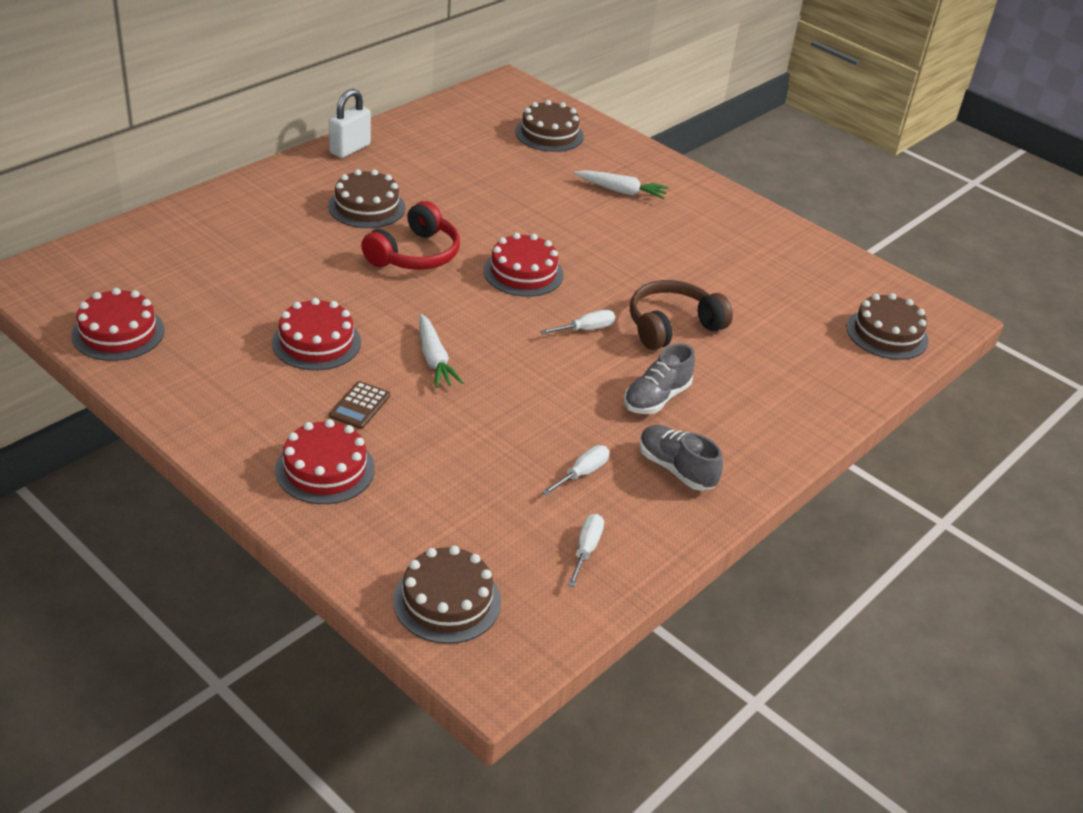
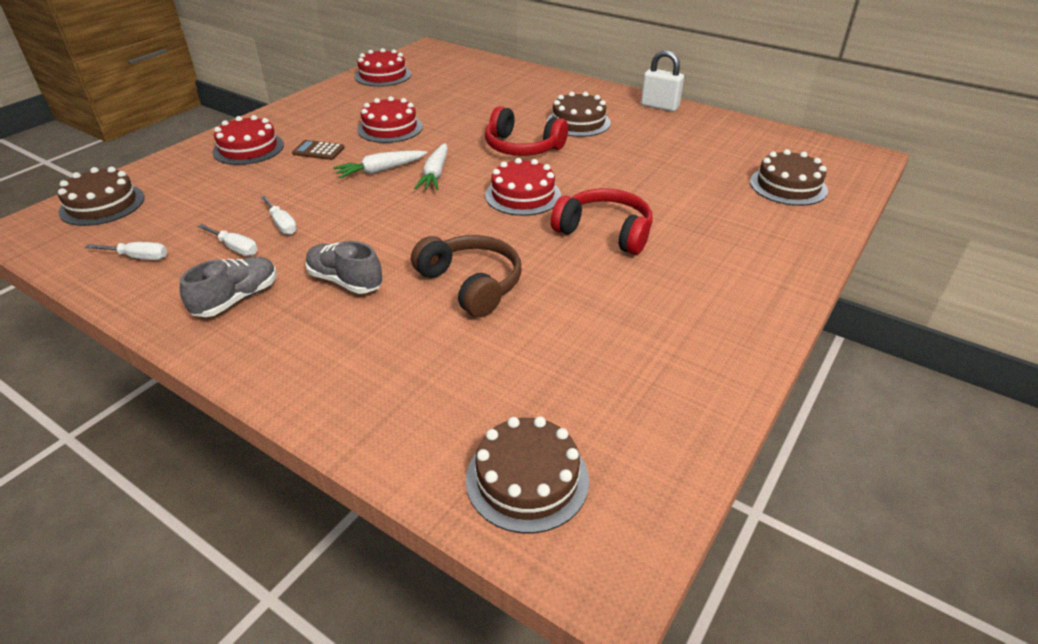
camera: 85 degrees right, 0 degrees up
(586, 329) = (446, 234): white screwdriver -> white screwdriver (282, 224)
(602, 241) = (605, 232): none -> red headphones
(621, 191) = (714, 236): white carrot -> white carrot (435, 174)

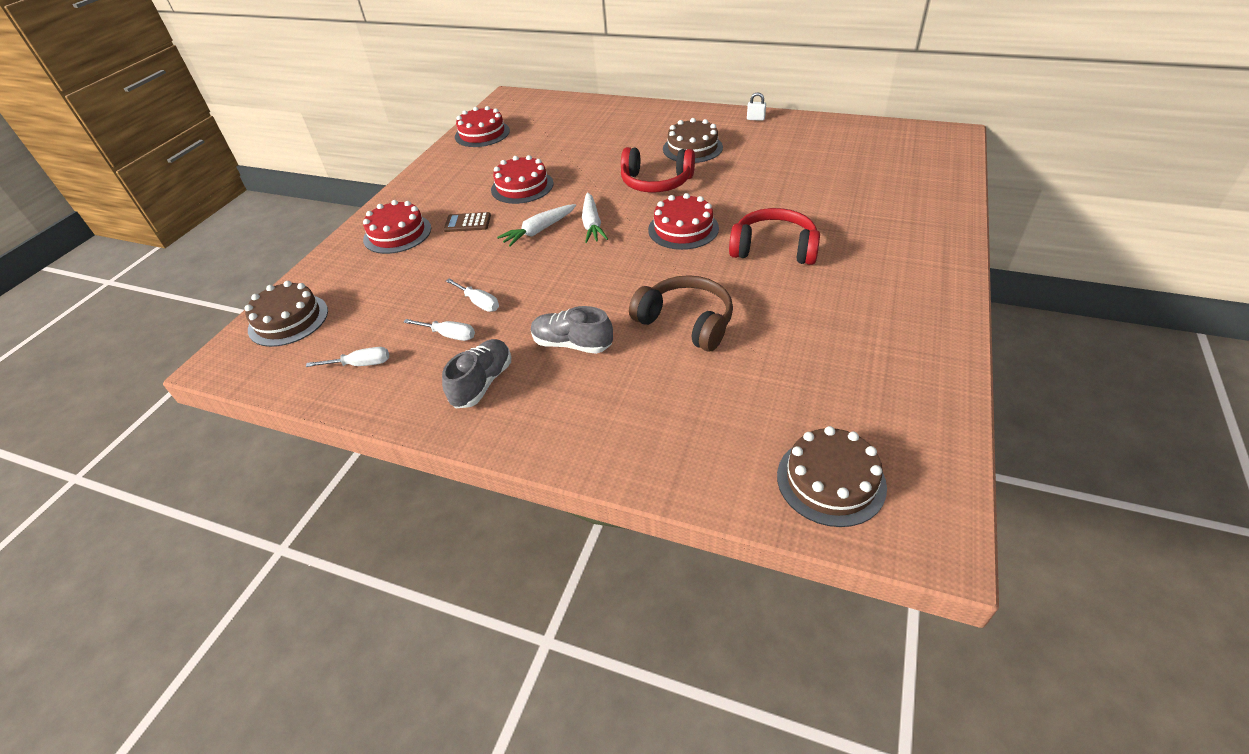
camera: 10 degrees left, 5 degrees up
(659, 106) = (755, 119): white padlock -> white padlock, size x0.52
(788, 186) = (903, 174): brown cake -> none

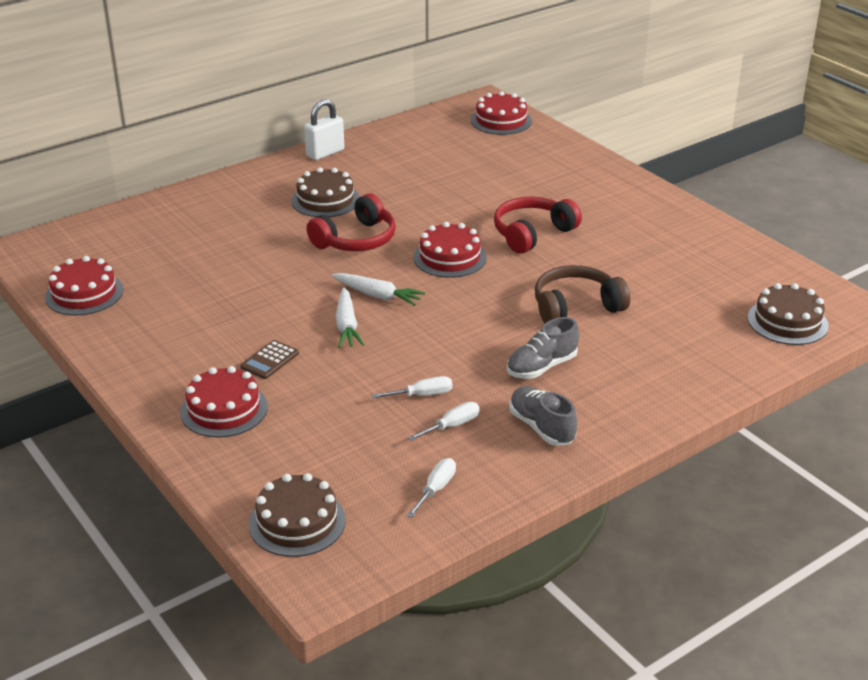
camera: 60 degrees left, 10 degrees down
(522, 186) = (248, 308): red cake -> red cake (501, 121)
(755, 119) = (325, 153): white padlock -> white padlock, size x1.94

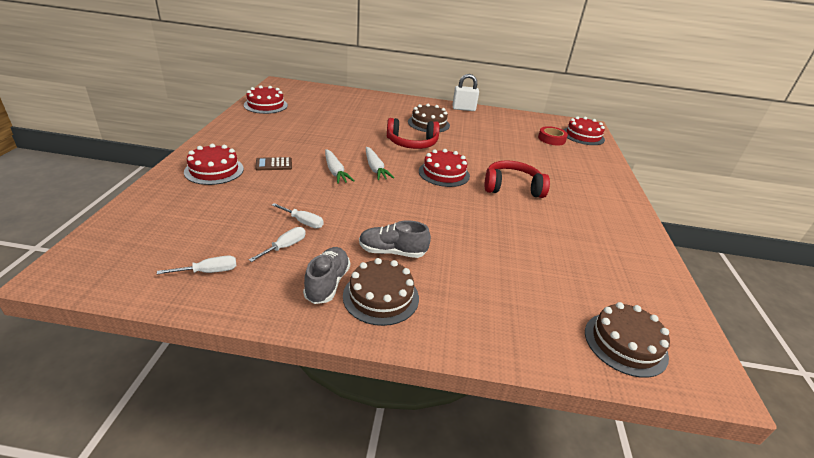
camera: 40 degrees right, 0 degrees up
(297, 522) = (125, 236): brown cake -> brown cake (381, 296)
(347, 325) = (335, 171): white carrot -> white carrot turned 60 degrees counterclockwise
(452, 426) = (285, 247): white screwdriver -> white screwdriver turned 60 degrees counterclockwise
(479, 145) = (551, 139): none -> red tape
(576, 307) = (473, 235): brown headphones -> none

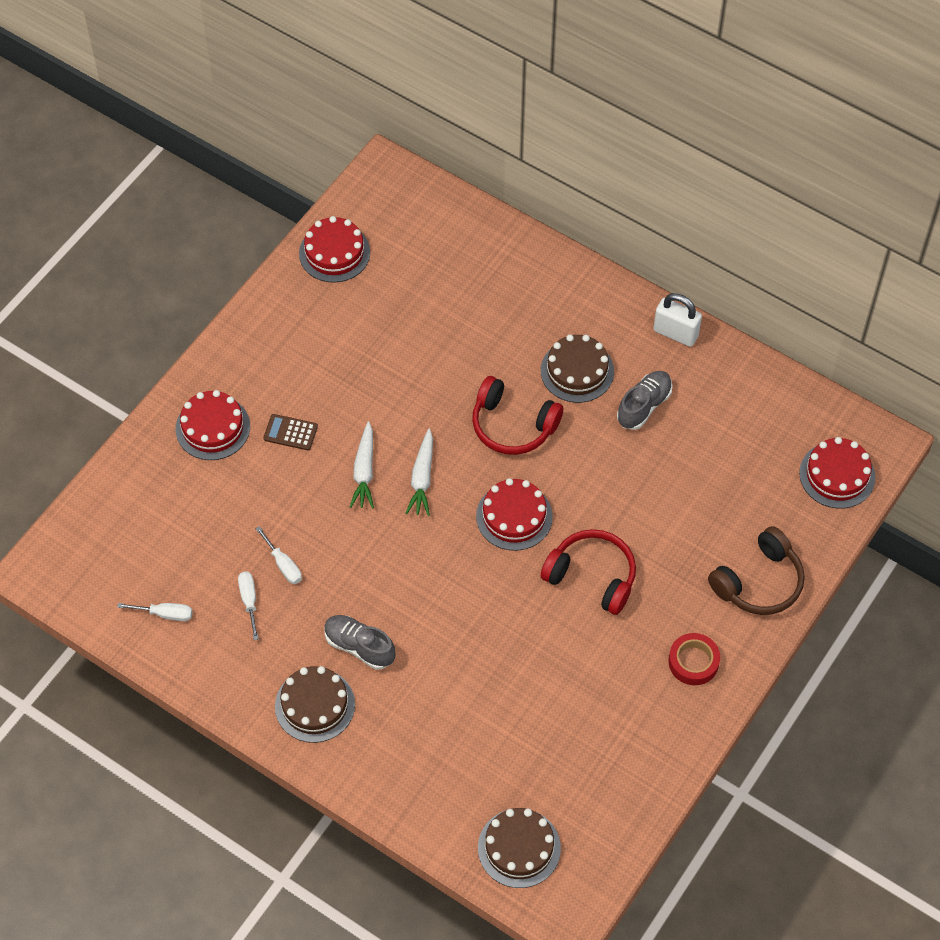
camera: 30 degrees right, 25 degrees up
(285, 247) = (249, 601): white screwdriver -> white screwdriver turned 75 degrees counterclockwise
(327, 283) = (271, 669): grey shoe -> grey shoe (644, 406)
(551, 139) = (765, 471): red tape -> red tape (693, 662)
(597, 173) = (759, 582): none -> brown headphones

